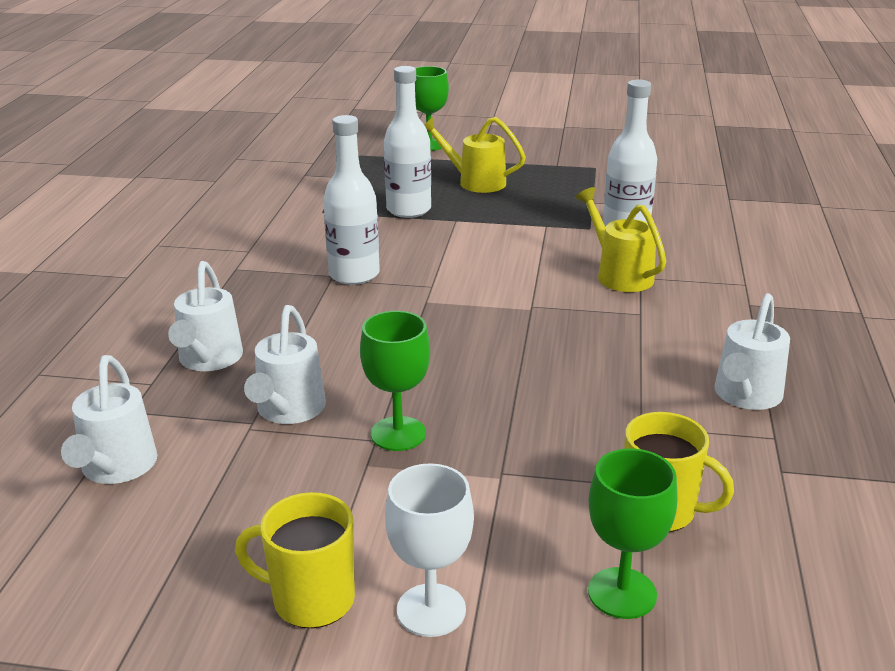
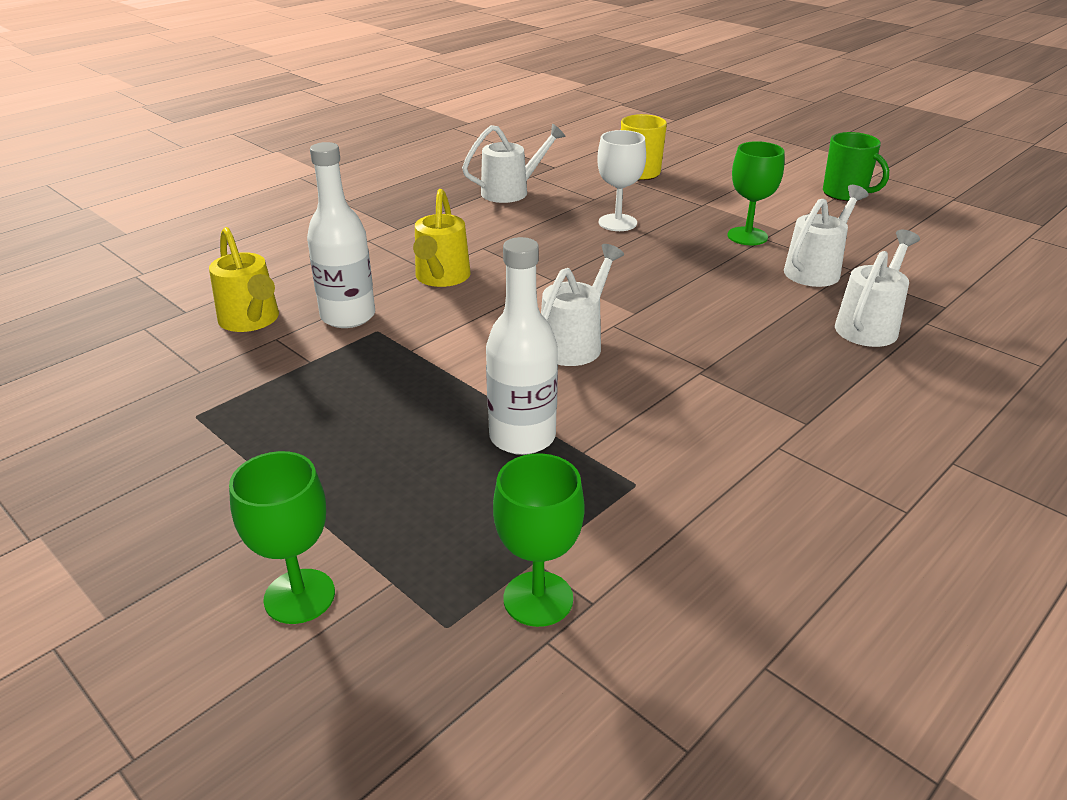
camera: 145 degrees left, 5 degrees up
(116, 469) = (956, 273): white watering can -> white watering can (575, 343)
(311, 599) = (845, 194): yellow mug -> green mug
(354, 274) = (677, 364): white bottle -> none
(431, 610) = (788, 177): white goblet -> white goblet (617, 223)
(475, 182) = (375, 455): yellow watering can -> yellow watering can (251, 321)
(622, 593) = (695, 160): green goblet -> green goblet (538, 599)

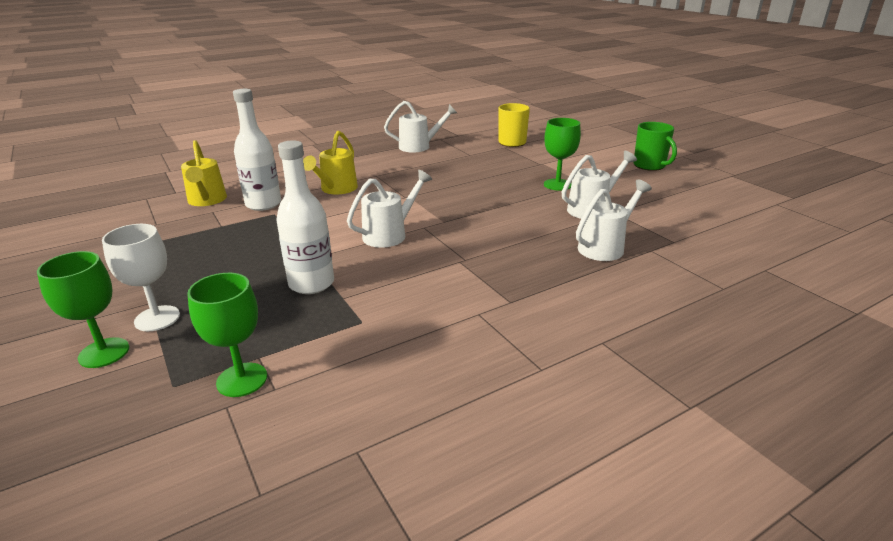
camera: 15 degrees right, 5 degrees down
(617, 223) = (474, 169): white goblet -> white goblet (157, 318)

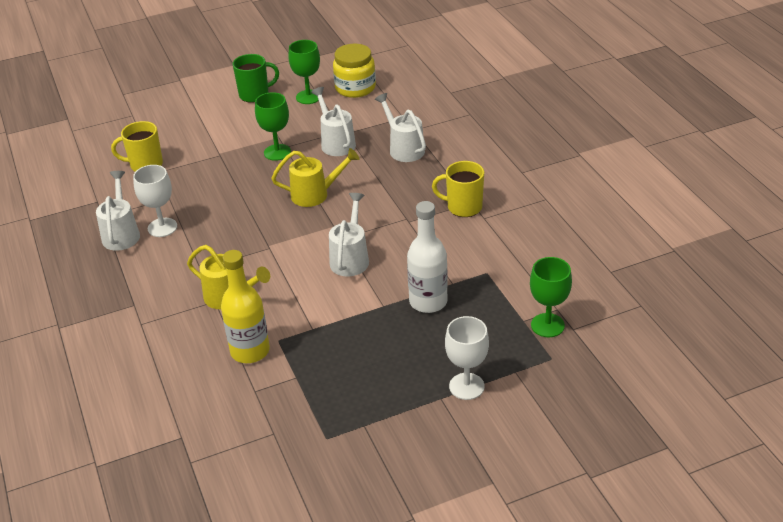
camera: 80 degrees left, 10 degrees up
(104, 353) = (510, 406): green goblet -> green goblet (308, 97)
(207, 201) = (222, 401): yellow watering can -> yellow watering can (315, 194)
(263, 204) = (250, 351): white bottle -> yellow bottle
(390, 234) = (350, 258): white watering can -> white watering can turned 45 degrees clockwise
(429, 157) = (162, 227): none -> white goblet
(498, 296) = (463, 207): none -> yellow mug
(710, 209) = (355, 88): none -> yellow jar

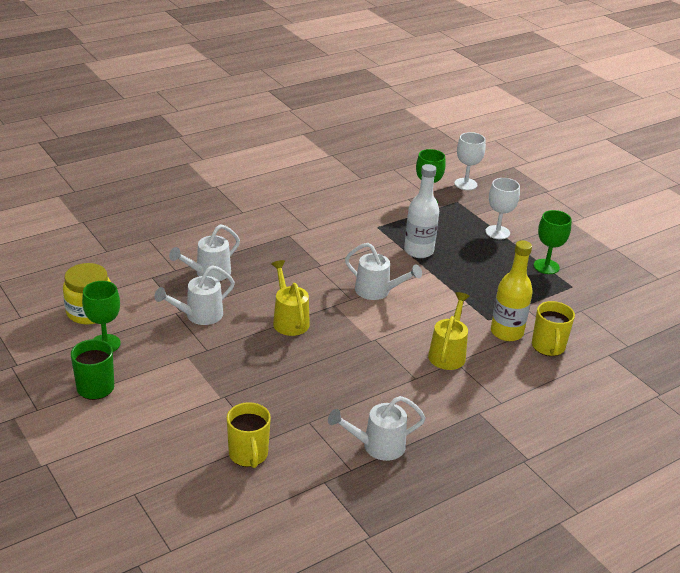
camera: 105 degrees left, 5 degrees down
(162, 227) = (360, 416): white goblet -> white goblet (465, 184)
(277, 152) = (218, 353): green goblet -> green goblet (546, 266)
(350, 258) = (377, 291): white watering can -> white watering can turned 150 degrees counterclockwise
(463, 207) = (296, 239): yellow mug -> yellow mug (548, 347)

